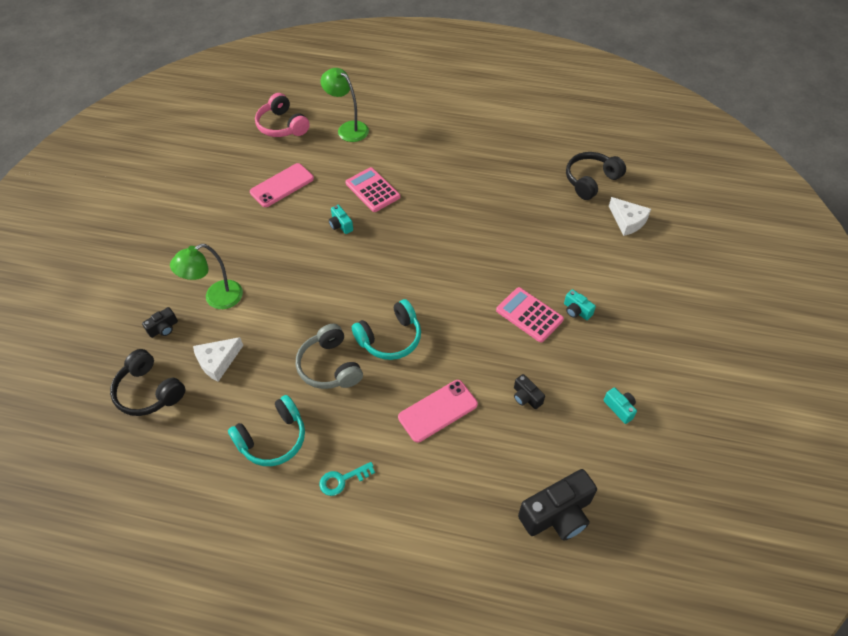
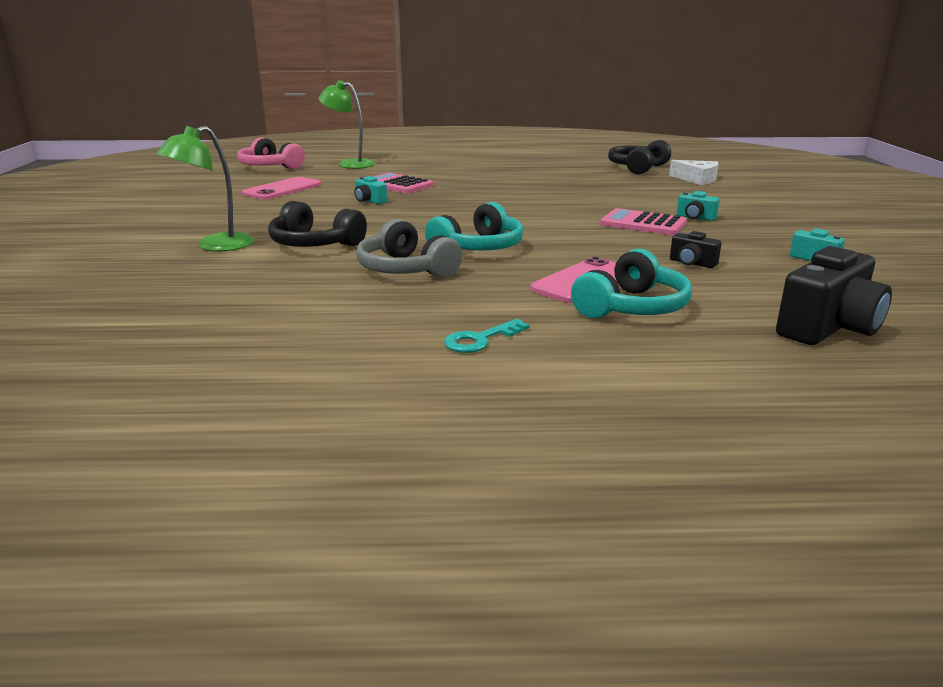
camera: 15 degrees left, 30 degrees down
(149, 391) = (118, 310): black headphones -> black headphones (314, 244)
(163, 328) = (136, 269): black camera -> none
(217, 361) = (230, 281): white cheese -> none
(273, 439) = (345, 322): turquoise headphones -> turquoise headphones (632, 307)

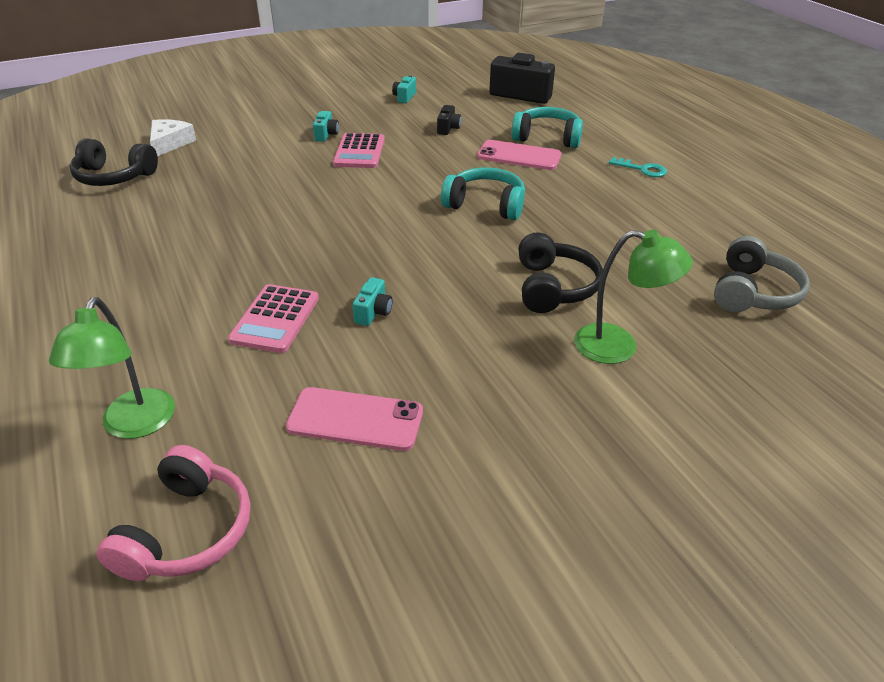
camera: 115 degrees left, 15 degrees up
(405, 269) = (566, 222): grey headphones -> grey headphones (753, 292)

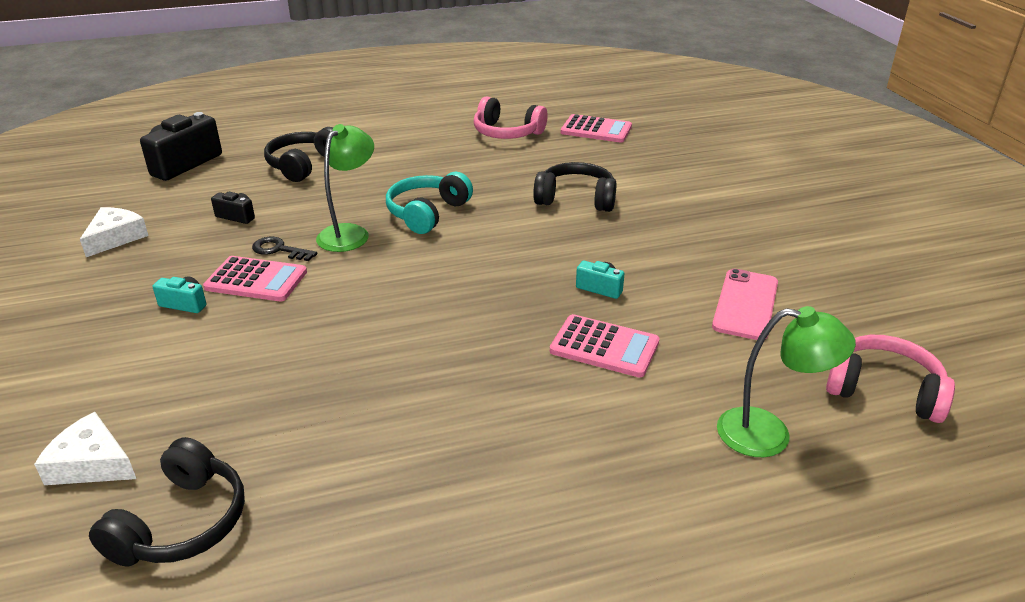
camera: 80 degrees left, 5 degrees down
(403, 152) = (279, 250): none -> black key
(404, 97) = (115, 237): turquoise camera -> white cheese
(519, 156) = (334, 184): pink phone -> none
(547, 138) = (304, 165): turquoise headphones -> black headphones
(619, 347) = (655, 186): green lamp -> green lamp (349, 233)
(642, 169) = (398, 133): turquoise key -> none
(692, 229) = (507, 133): none -> pink headphones
(753, 292) = (596, 130): grey headphones -> pink calculator

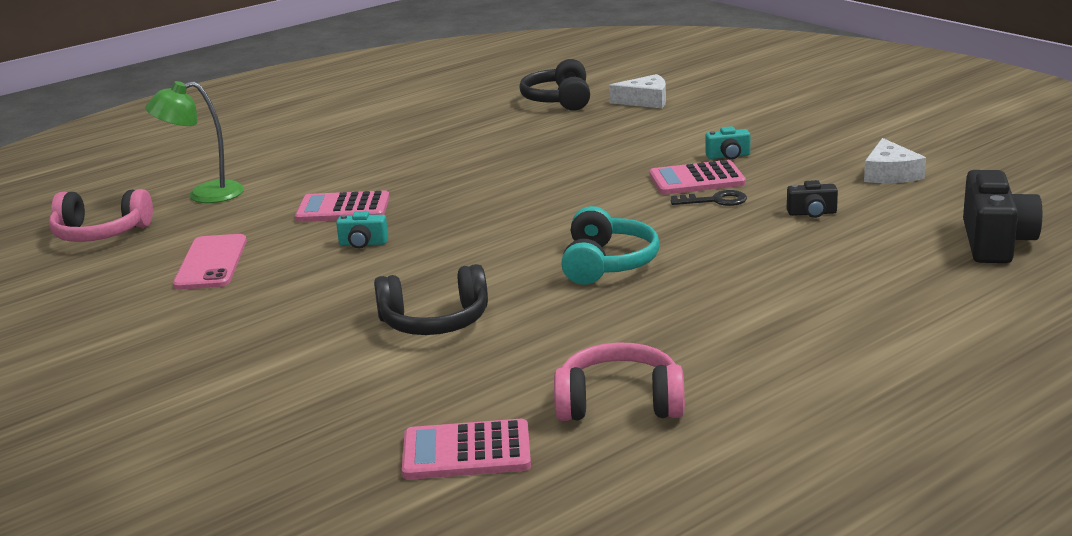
camera: 160 degrees right, 10 degrees down
(304, 165) = (845, 278): black headphones -> none
(349, 233) = (667, 227): green lamp -> none

